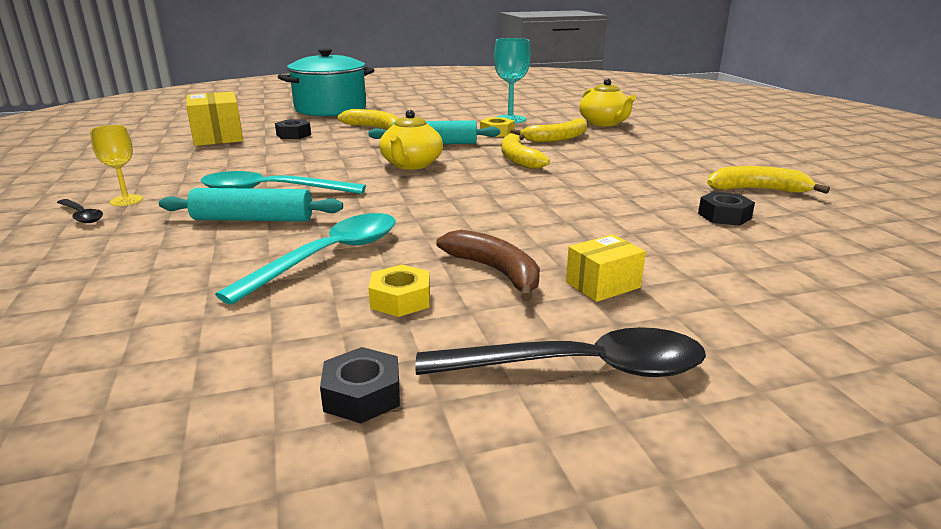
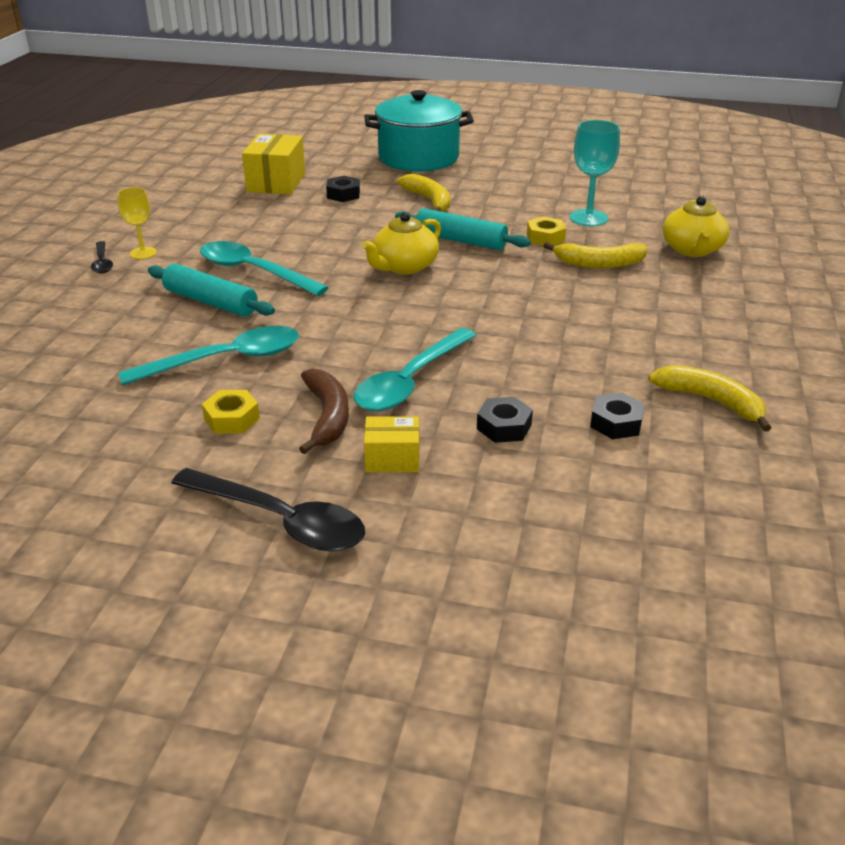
camera: 30 degrees right, 10 degrees up
(362, 395) = (132, 485): black nut -> black nut (504, 427)
(518, 159) = (516, 285): yellow banana -> none
(530, 230) = (410, 381): none -> turquoise spoon

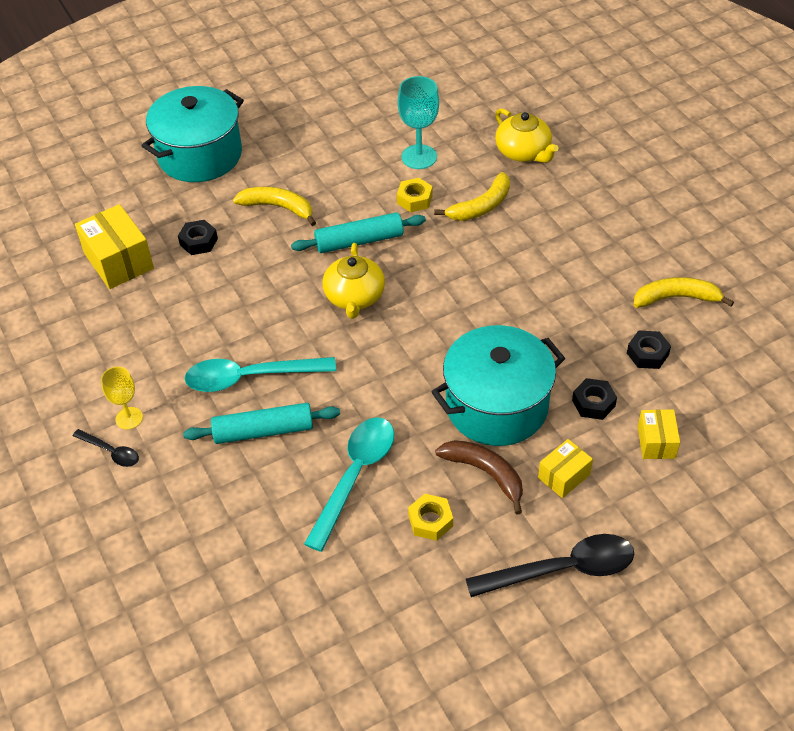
camera: 40 degrees left, 15 degrees up
(410, 381) = (497, 406): turquoise spoon -> turquoise pot
(524, 488) = (656, 442): none -> yellow box

